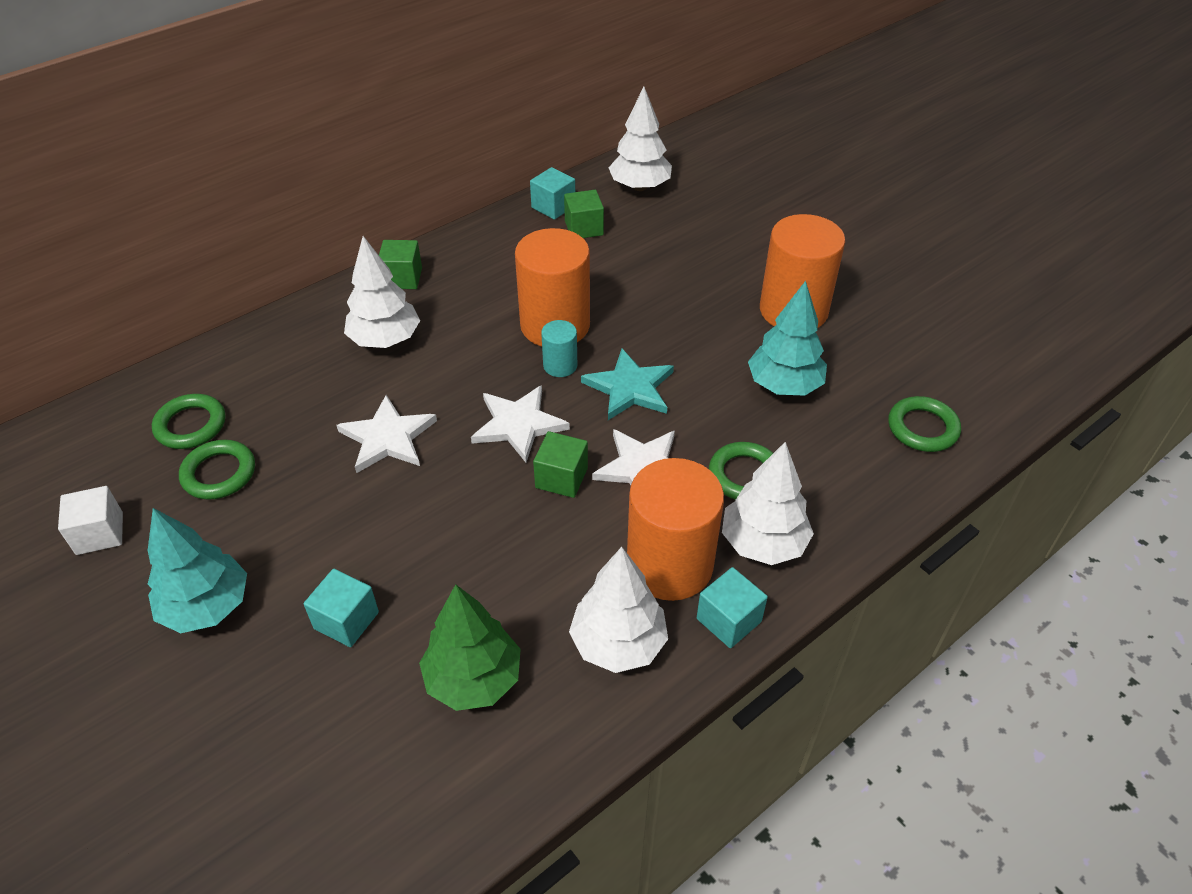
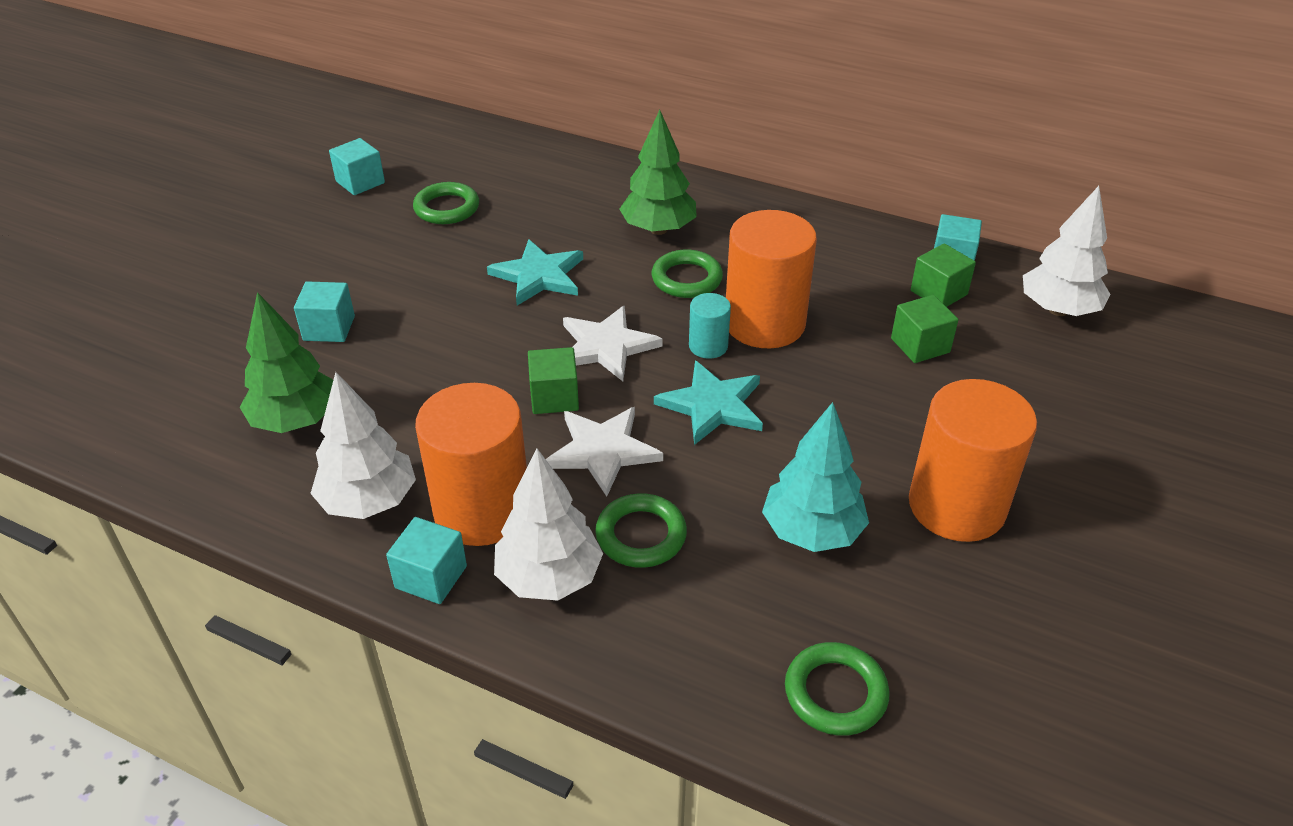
camera: 65 degrees right, 5 degrees down
(99, 533) = (360, 182): white cube -> turquoise cube
(191, 425) = (488, 175): green ring -> green ring (686, 279)
(207, 607) = (314, 256): turquoise tree -> none
(385, 340) = (658, 229): white tree -> green tree
(387, 437) = (539, 275): white star -> turquoise star
(402, 278) = (749, 208): green cube -> green cube (920, 345)

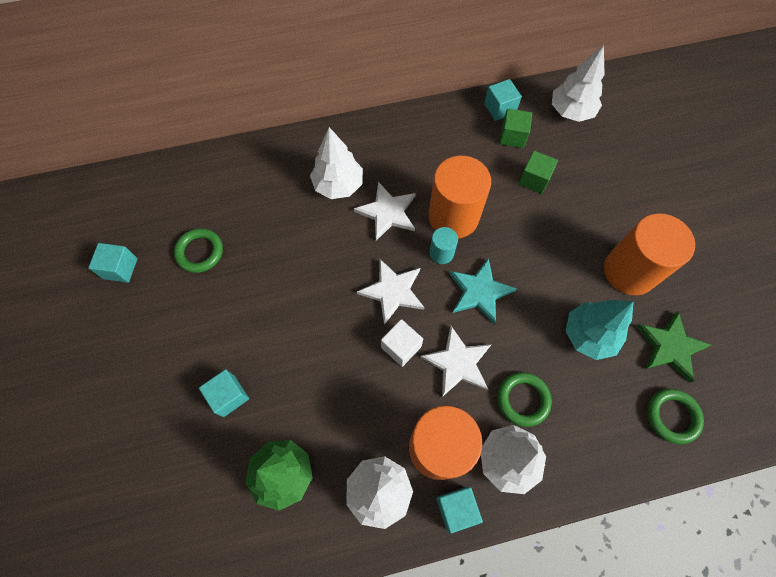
camera: 40 degrees left, 25 degrees up
(539, 275) = (307, 267): turquoise star -> none
(554, 397) = (401, 347): green cube -> white cube
(658, 229) = (338, 185): green tree -> white tree
(686, 279) = (387, 212): green ring -> white star
(926, 620) = (670, 347): none -> green star

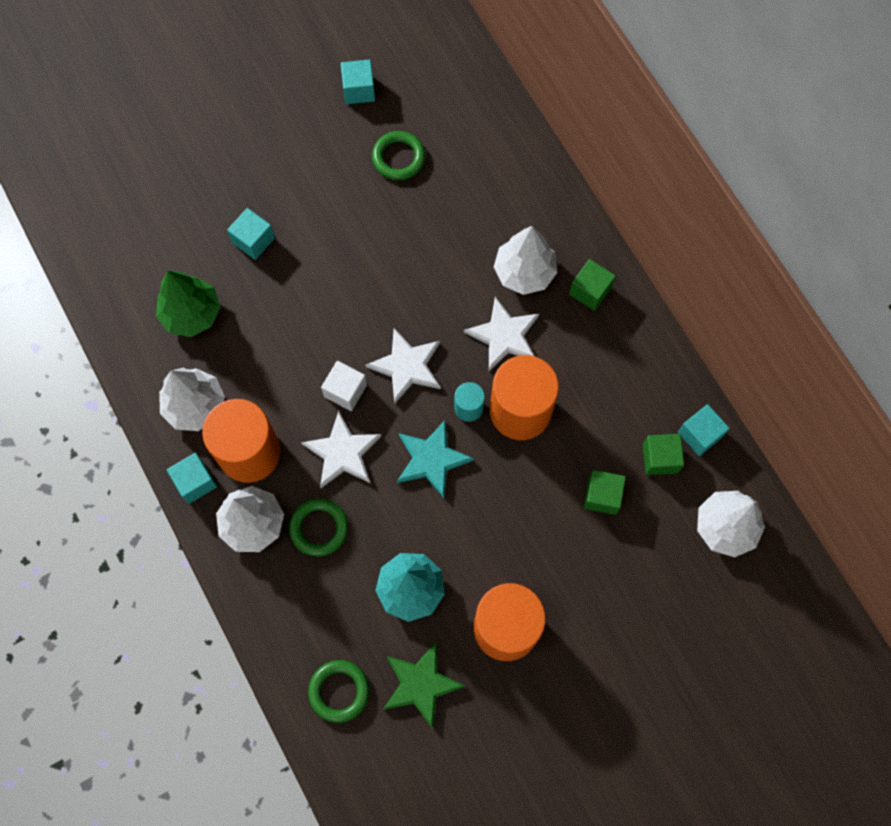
camera: 75 degrees right, 5 degrees up
(368, 146) = (590, 291): none -> green cube

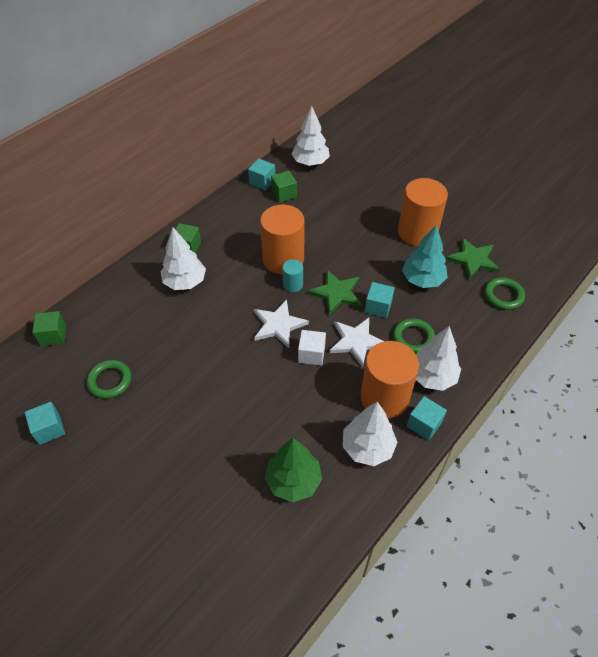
camera: 110 degrees left, 20 degrees down
(253, 240) = (212, 458): turquoise cube -> turquoise cube (378, 307)
(432, 459) = (336, 293): turquoise star -> green star
(504, 336) = (235, 280): white star -> none
(602, 496) = (318, 212): green cube -> green cube (53, 335)

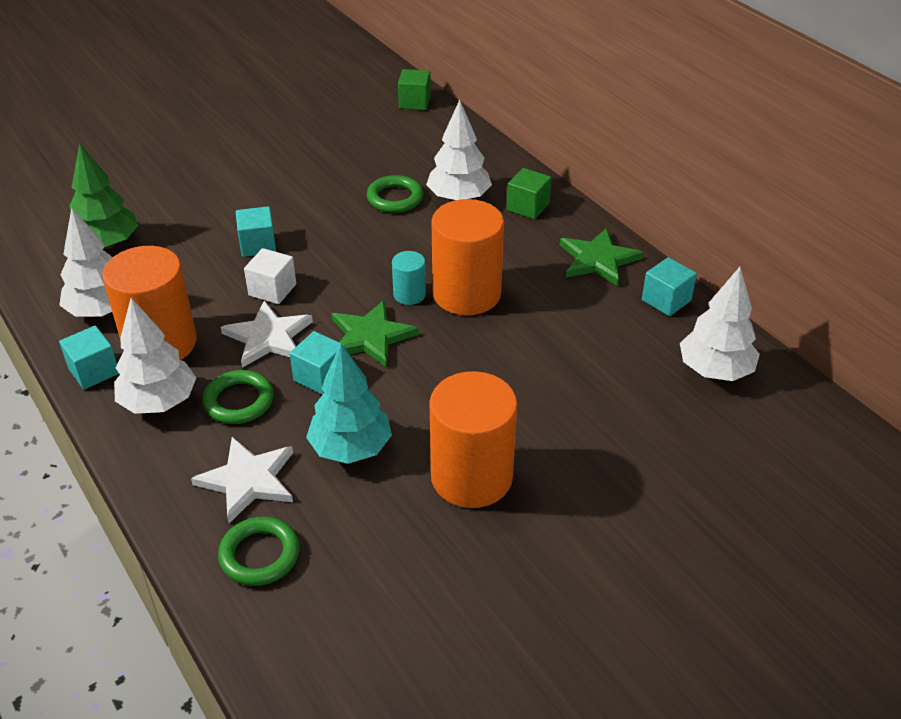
camera: 105 degrees right, 10 degrees down
(49, 429) = (288, 98): turquoise cube -> turquoise cube (258, 245)
(110, 381) = (327, 134): green ring -> green ring (395, 198)
(278, 325) = (339, 268): white star -> white star (248, 480)
(284, 194) = (627, 321): green cube -> none
(473, 260) = (367, 540): green star -> green star (598, 260)

